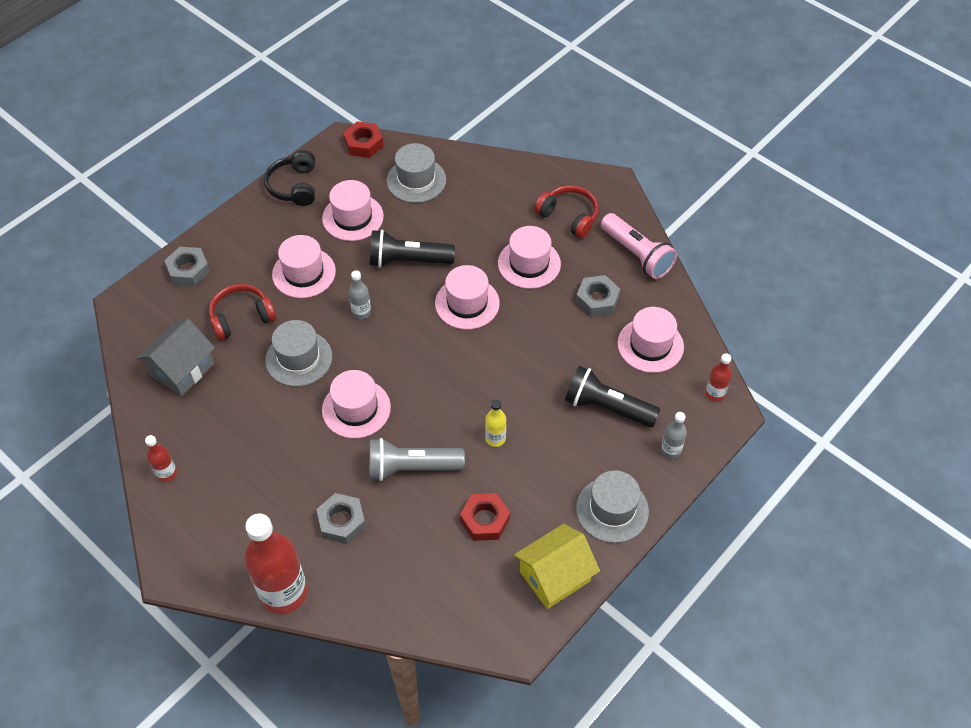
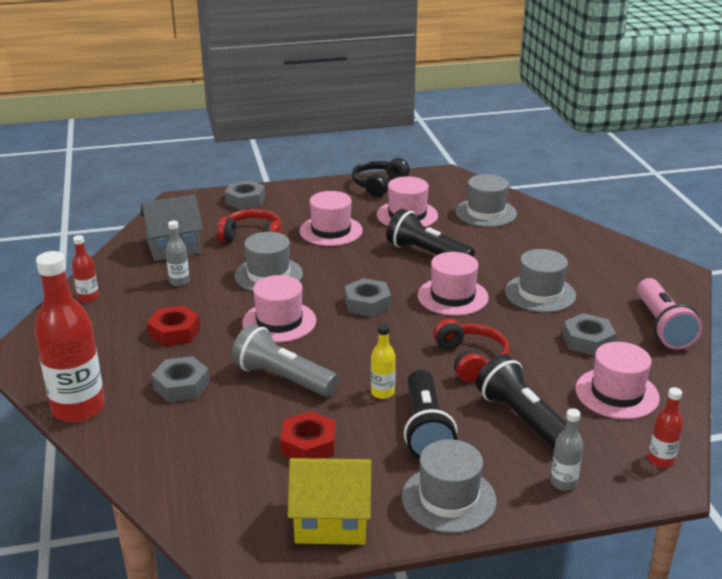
camera: 35 degrees right, 25 degrees down
(361, 312) = (351, 268): grey bottle -> grey bottle (179, 282)
(364, 144) = (462, 181): red nut -> red nut (174, 332)
(408, 348) = (367, 303): none -> grey nut
(529, 263) = (540, 293): pink hat -> grey hat
(551, 456) = (425, 429): none -> black flashlight
(569, 216) = (612, 278): red headphones -> red headphones (470, 359)

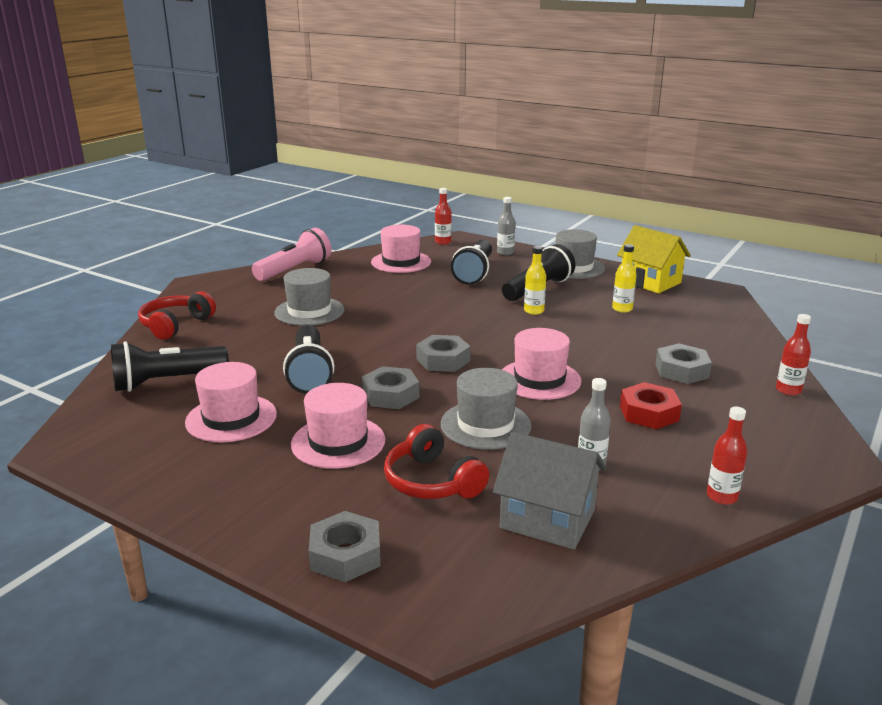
camera: 135 degrees left, 5 degrees down
(78, 408) = (788, 390): red bottle -> red bottle, size x0.47
(282, 378) = (592, 344): grey flashlight -> none
(308, 444) = (622, 309): red nut -> yellow bottle
(379, 185) = (156, 476): black headphones -> none
(452, 296) = (370, 336): pink hat -> none
(470, 359) = (444, 302): red headphones -> red headphones (176, 325)
(486, 213) = (167, 382): grey hat -> black flashlight
(588, 341) = (353, 282): grey nut -> grey nut (391, 395)

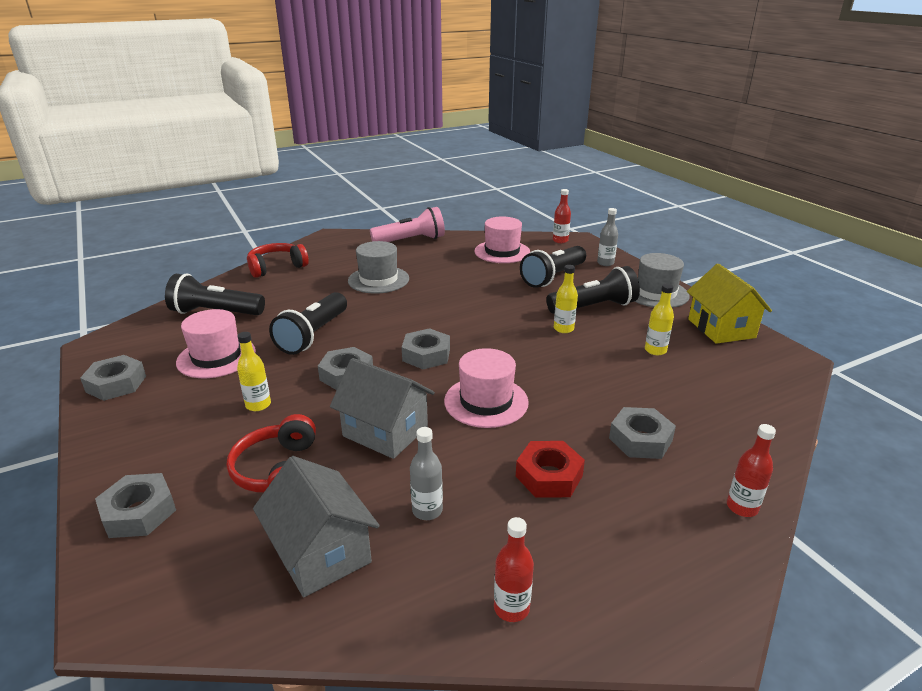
camera: 30 degrees right, 5 degrees up
(148, 472) = (116, 384): none -> grey nut
(338, 442) = (258, 405): pink hat -> yellow bottle
(485, 425) = (385, 431): grey hat -> grey house

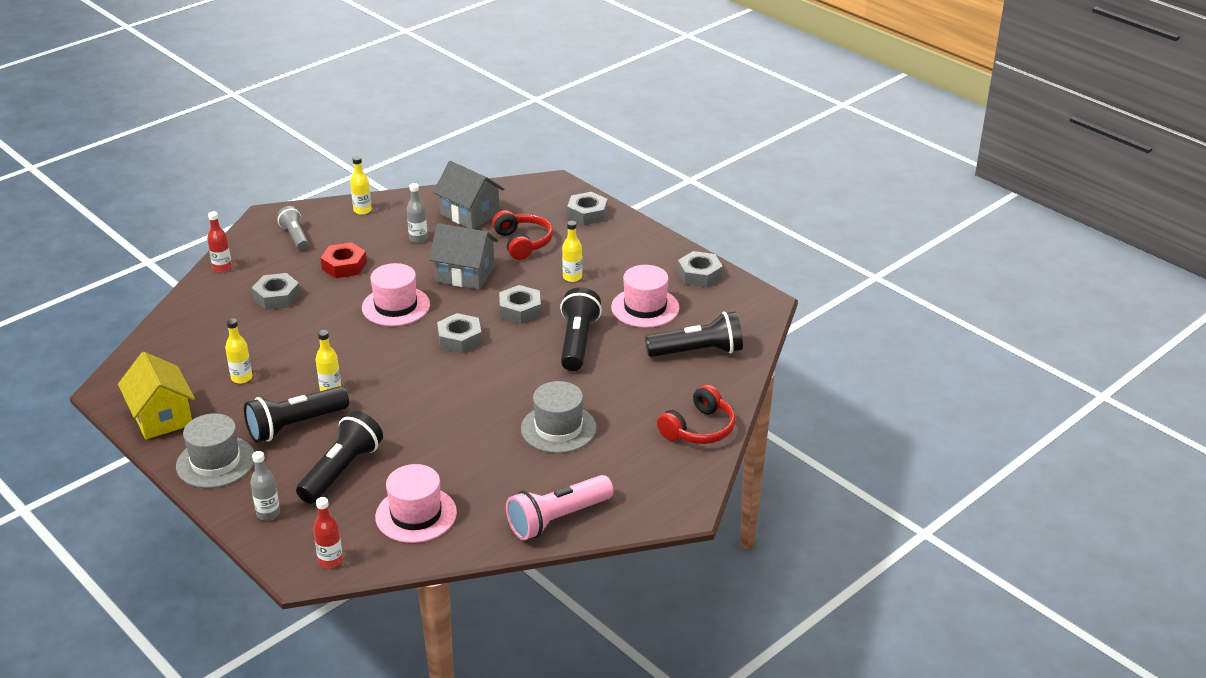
camera: 165 degrees right, 5 degrees up
(511, 608) = (362, 210): red bottle -> yellow bottle
(635, 557) = (295, 236): none -> grey flashlight

